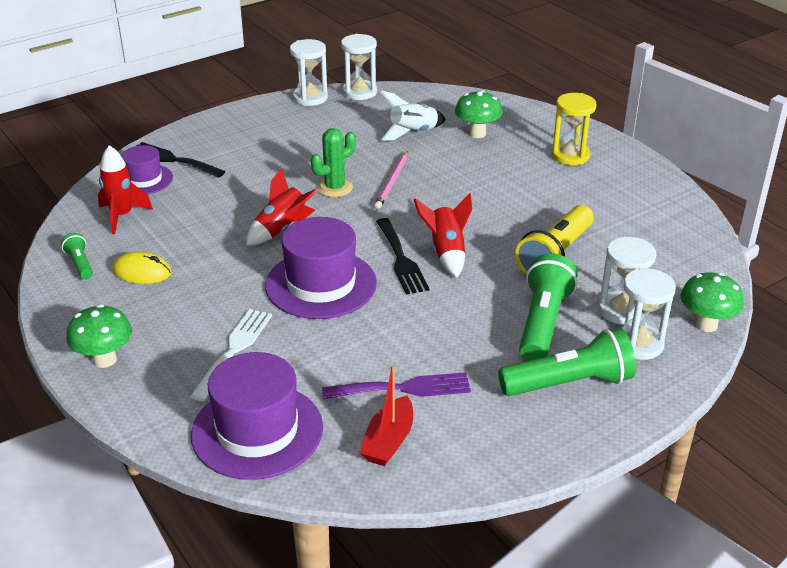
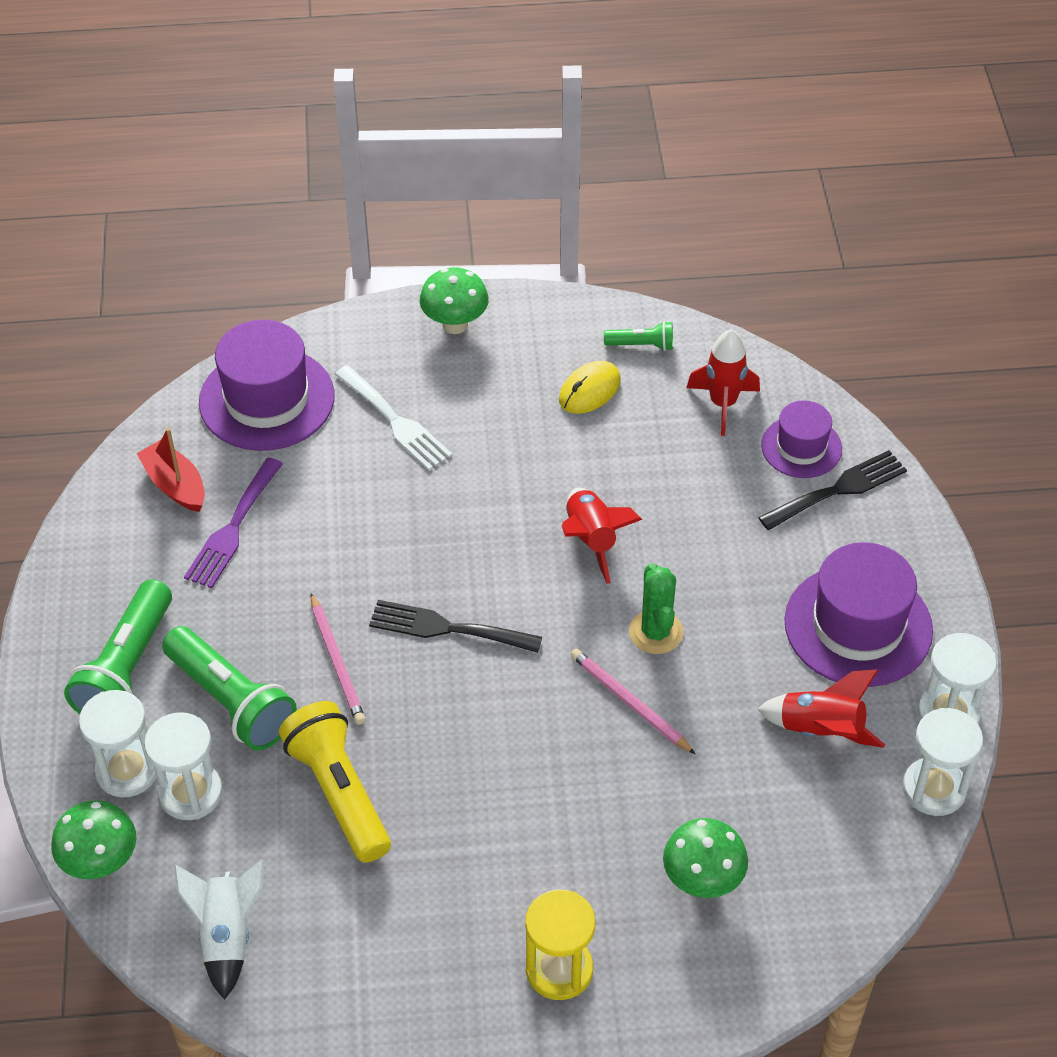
camera: 120 degrees right, 15 degrees up
(321, 284) = (453, 533): purple hat -> purple hat (858, 626)
(413, 133) = (755, 796): white rocket -> white rocket (227, 935)
(446, 252) = (428, 680): red rocket -> red rocket (821, 730)
(468, 292) = (337, 661): none -> pink pencil

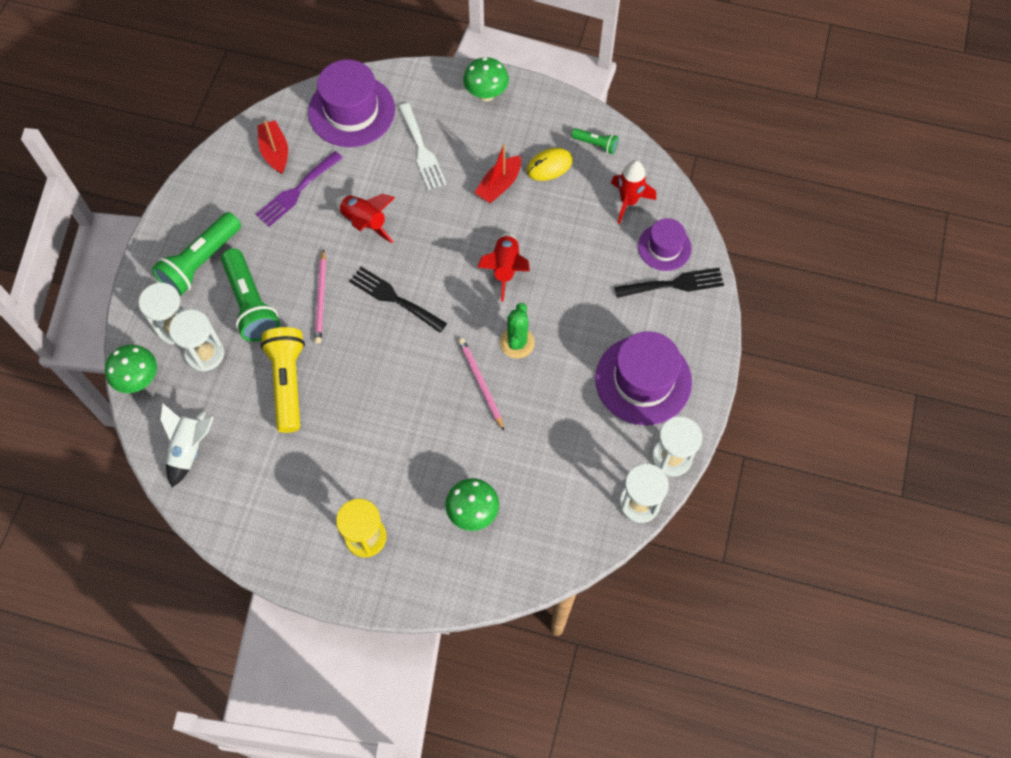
camera: 20 degrees right, 15 degrees up
(530, 435) = (499, 185): none -> red boat
(821, 730) = (588, 441): red rocket -> red rocket (365, 223)

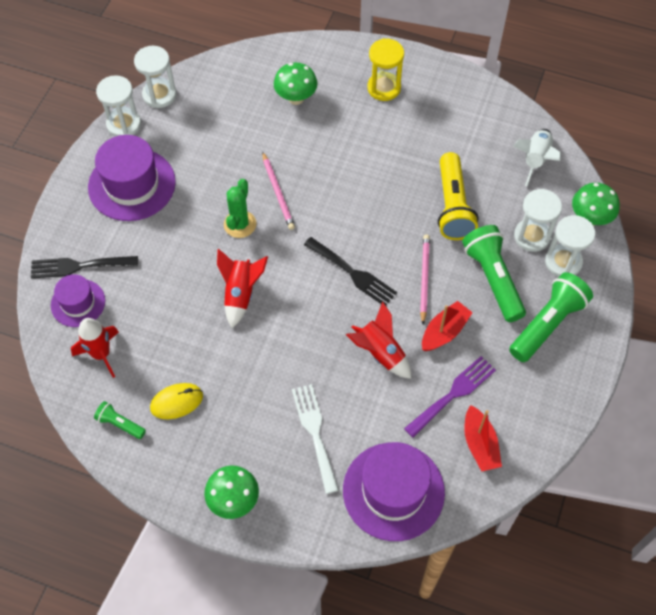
camera: 175 degrees left, 5 degrees down
(499, 185) = (234, 383): red boat -> red boat (444, 332)

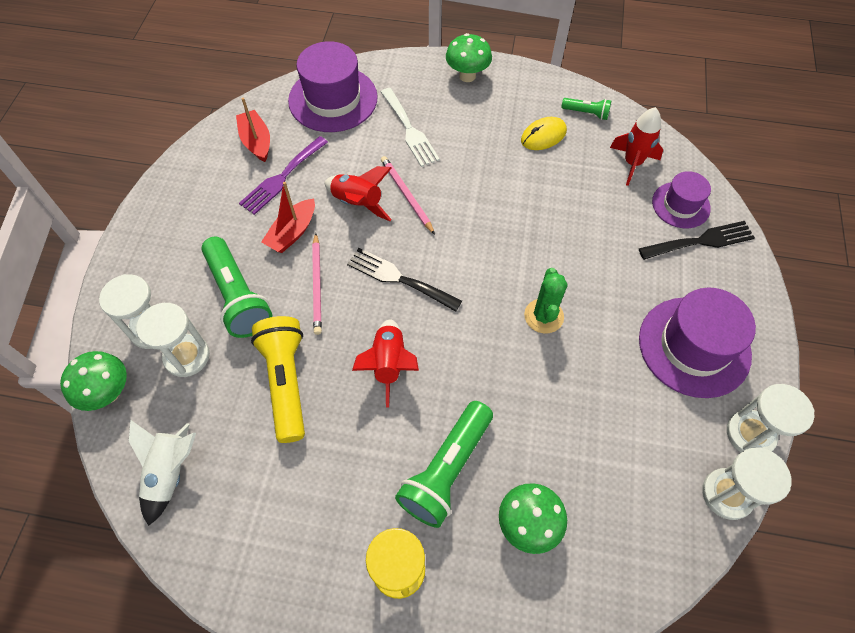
camera: 170 degrees right, 0 degrees up
(240, 294) = (516, 238): red rocket -> red rocket (389, 364)
(278, 192) = (511, 365): pink pencil -> pink pencil (406, 195)
(547, 324) = (180, 257): green flashlight -> green flashlight (446, 470)

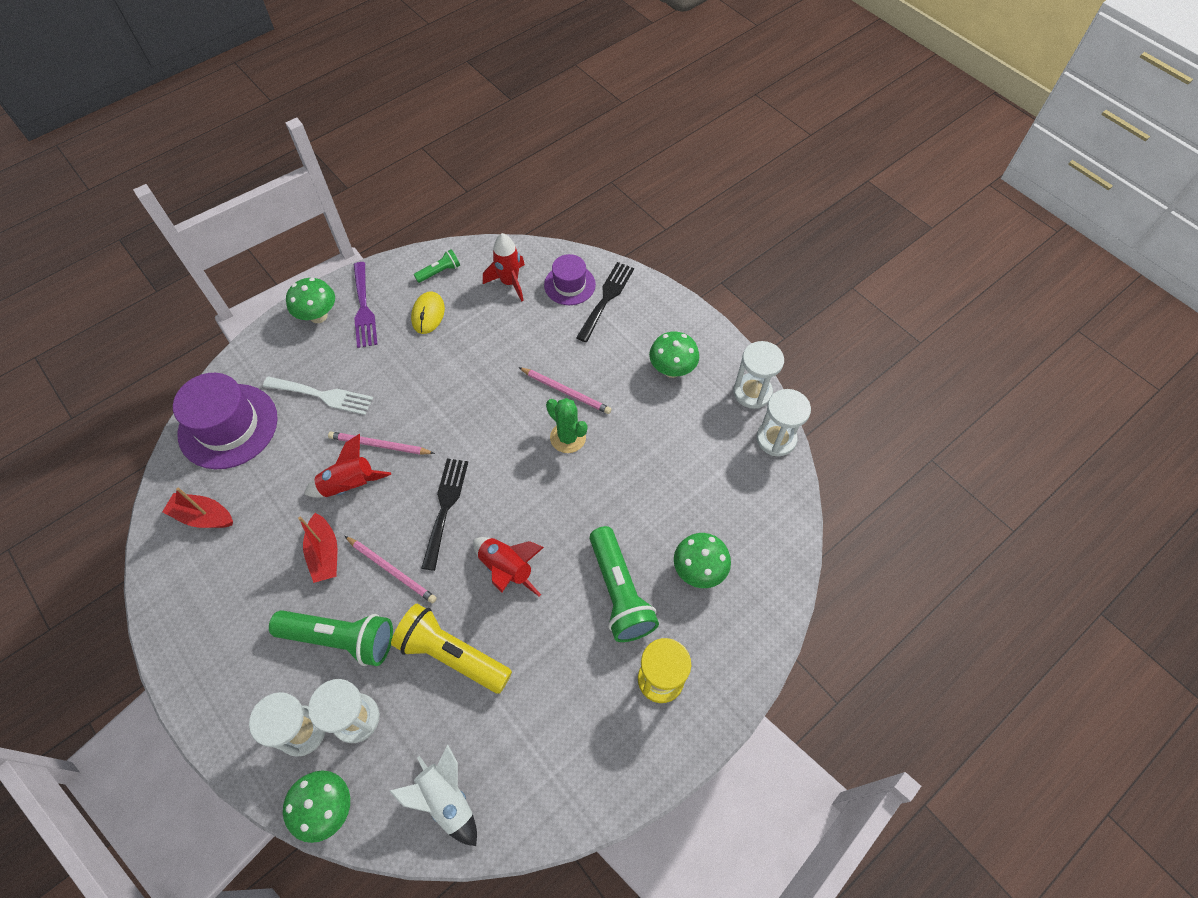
camera: 50 degrees left, 0 degrees up
(282, 178) = (263, 523): purple fork -> purple fork (364, 308)
(399, 278) = (445, 507): black fork -> black fork turned 120 degrees clockwise
(582, 281) = (565, 391): none -> pink pencil
(694, 346) = (672, 370): purple hat -> green mushroom

